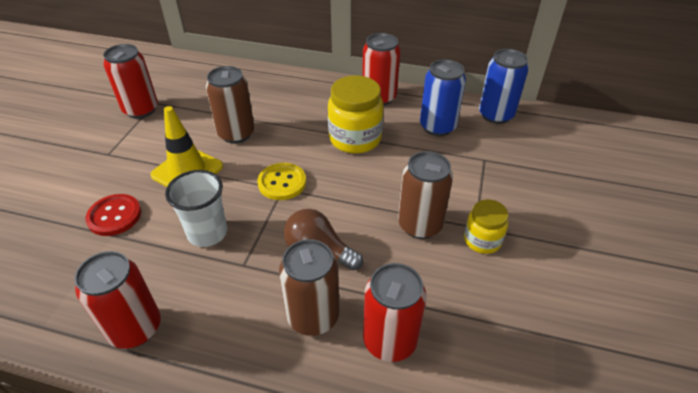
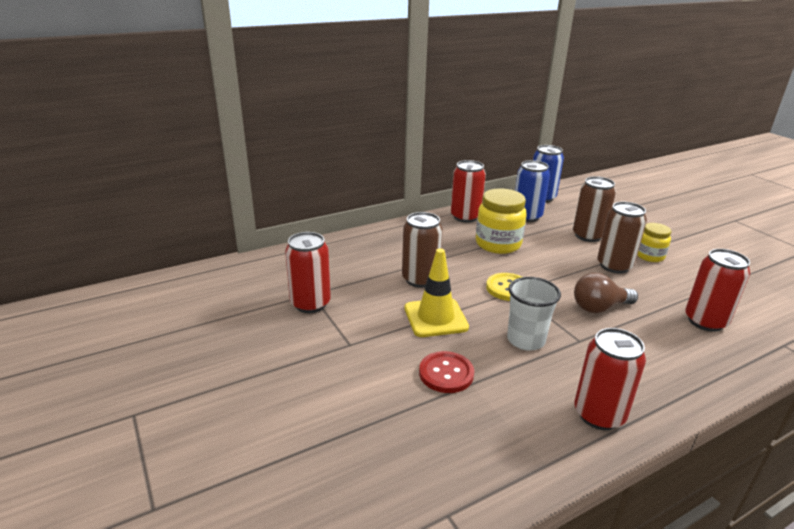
camera: 45 degrees left, 15 degrees down
(313, 316) = (659, 337): brown can -> brown can (588, 236)

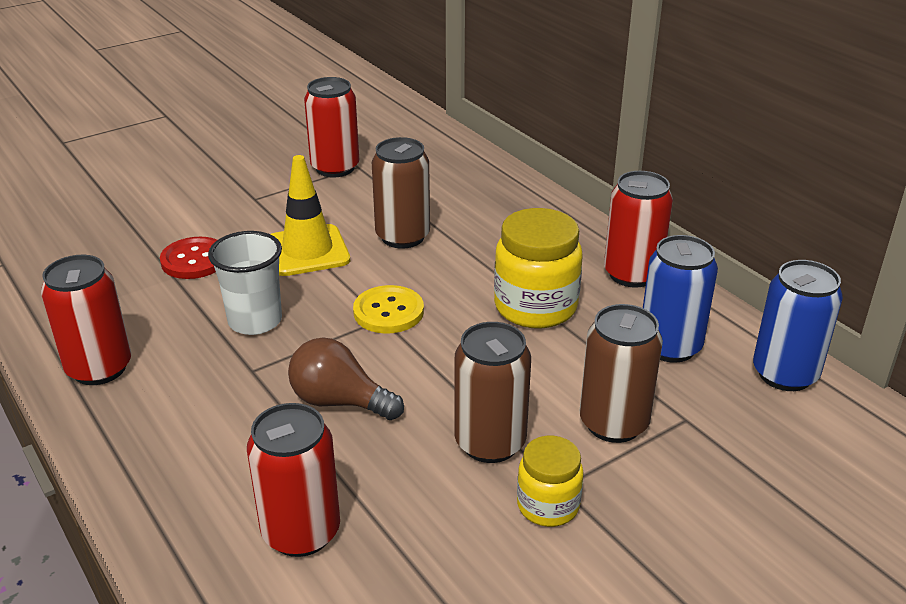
camera: 85 degrees right, 5 degrees up
(599, 308) = (340, 402): brown light bulb -> brown light bulb turned 45 degrees counterclockwise

